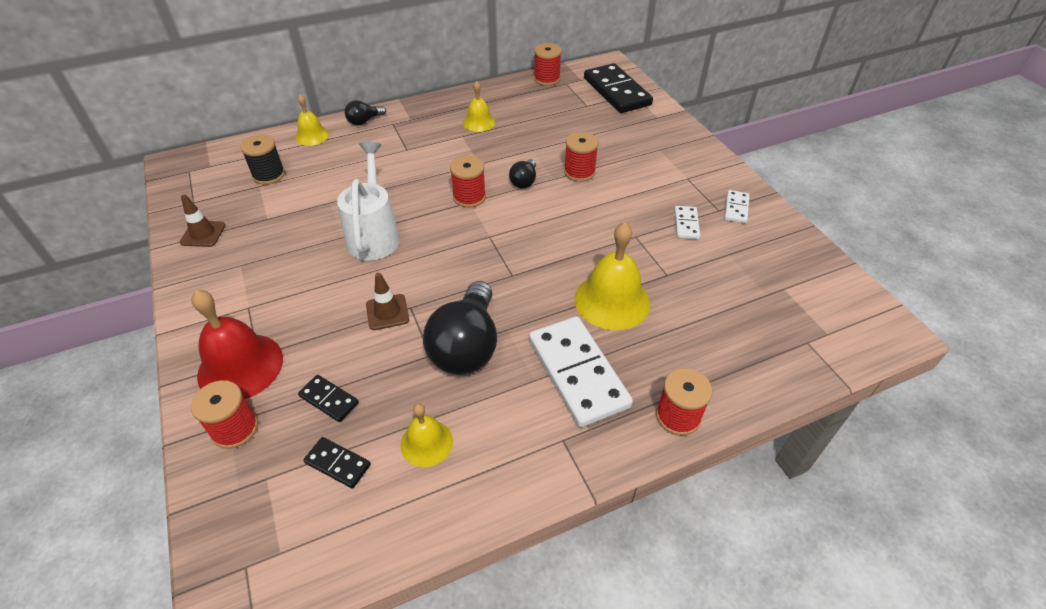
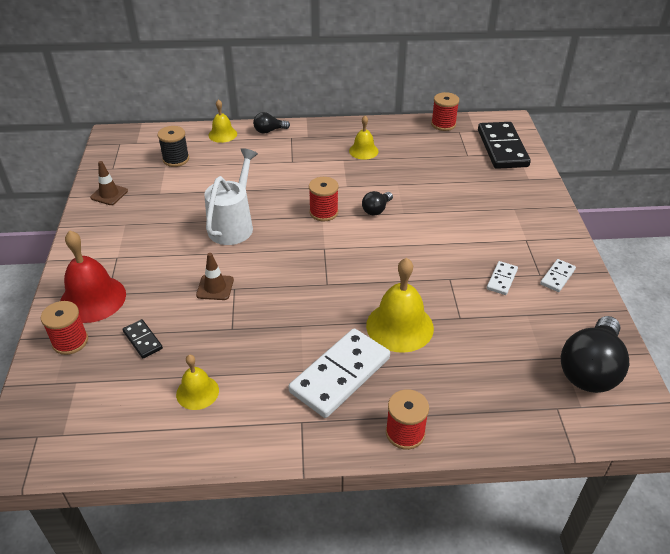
camera: 20 degrees right, 5 degrees down
(338, 463) = (128, 387): black domino -> none
(466, 346) = (262, 330): black light bulb -> black light bulb (590, 369)
(578, 373) = (340, 375): white domino -> white domino turned 45 degrees clockwise
(579, 172) = (429, 212): red spool -> none

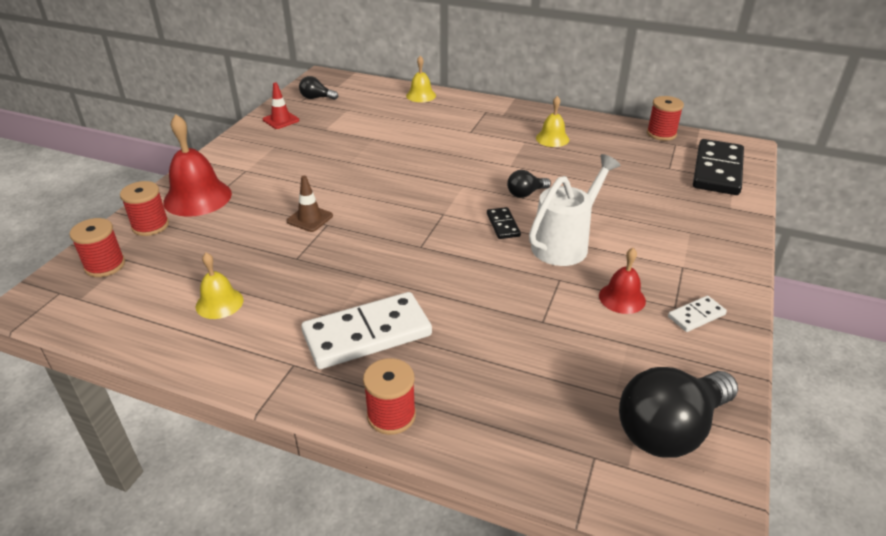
camera: 25 degrees right, 5 degrees down
(109, 194) = (281, 120): brown traffic cone -> red traffic cone
(142, 340) = (209, 243): black domino -> black domino (503, 225)
(176, 159) = (361, 106): black spool -> none
(233, 225) = (370, 171): white watering can -> white watering can (565, 244)
(269, 131) = (468, 102): black light bulb -> black light bulb (316, 98)
(323, 212) = (467, 182): red spool -> red spool (105, 265)
(399, 326) = (467, 308): yellow bell -> none
(501, 279) = (622, 298): white domino -> red bell

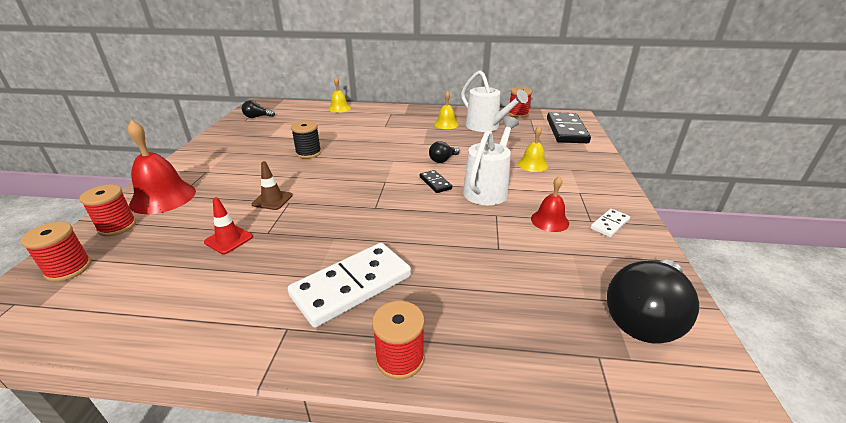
camera: 15 degrees left, 5 degrees down
(219, 303) = (198, 283): yellow bell -> yellow bell (532, 164)
(281, 120) = (230, 134): red traffic cone -> red traffic cone (229, 239)
(365, 160) = (308, 153): none -> black spool
(605, 150) = (486, 127): none -> white watering can

